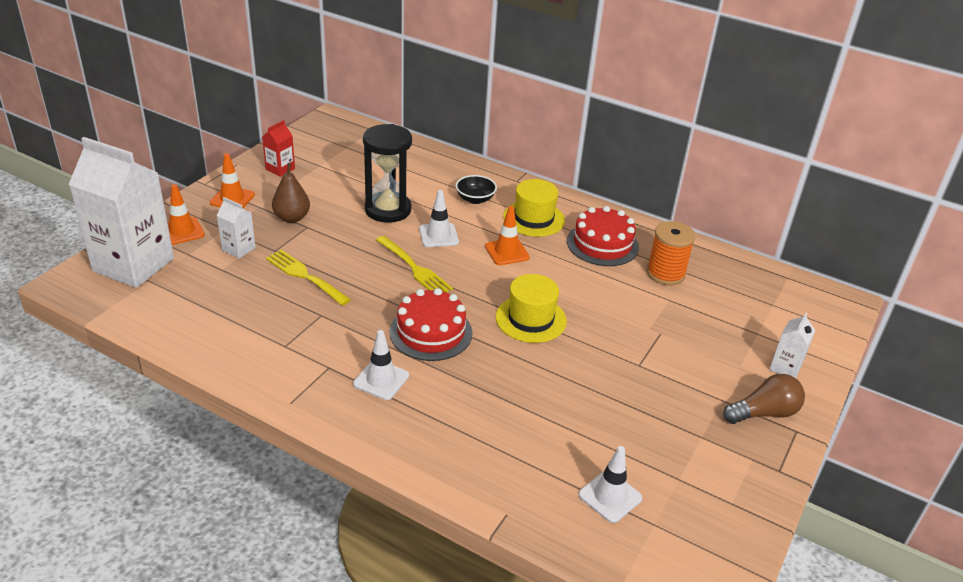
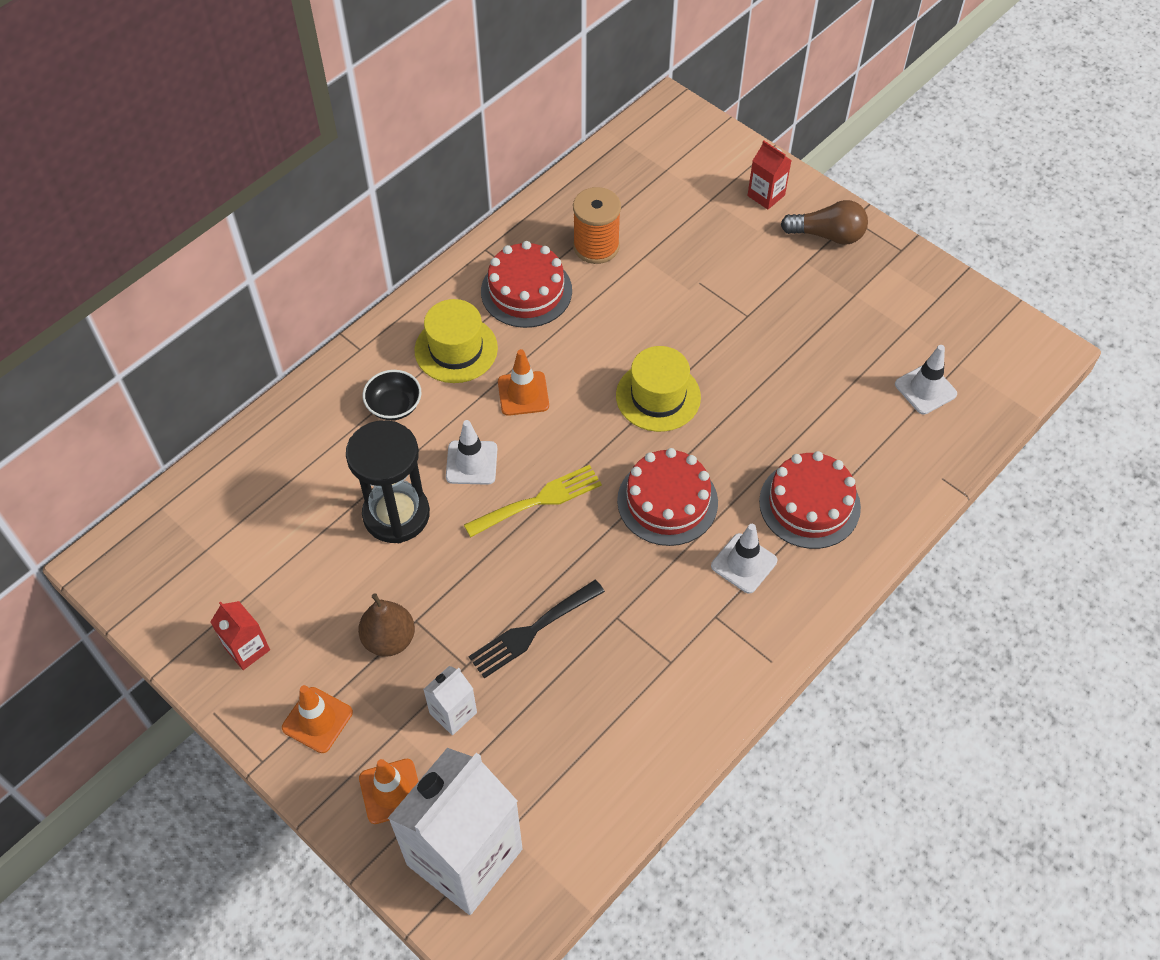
camera: 75 degrees left, 20 degrees up
(305, 276) = (533, 630): yellow fork -> black fork
(450, 417) = (809, 504): none -> red cake
(764, 413) = (827, 235): brown light bulb -> brown light bulb turned 105 degrees clockwise
(785, 367) = (766, 195): white carton -> red carton

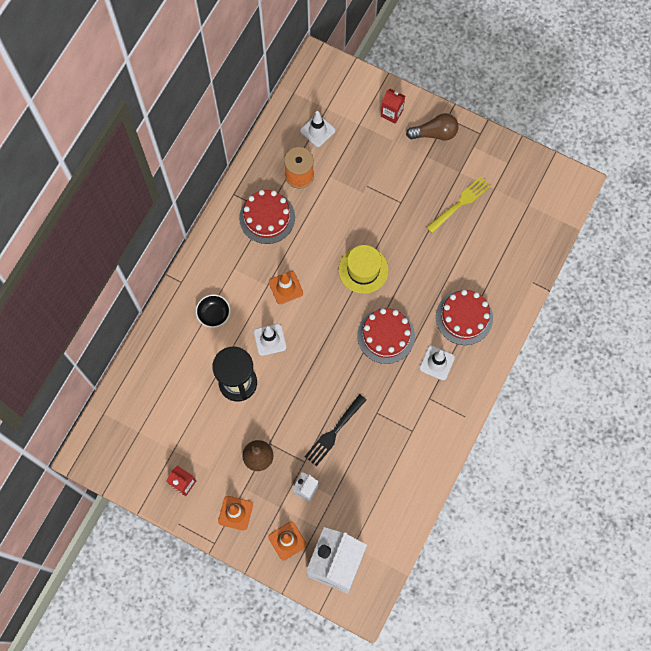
camera: 15 degrees left, 15 degrees up
(456, 349) = (238, 268): yellow hat -> none
(538, 501) = (314, 354): yellow fork -> yellow fork (460, 203)
(925, 389) = (512, 227): white traffic cone -> white traffic cone (317, 130)

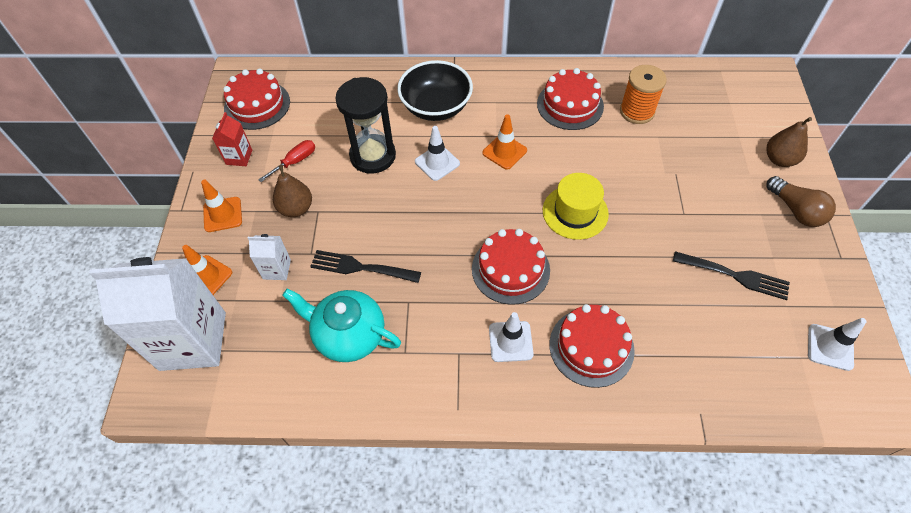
camera: 65 degrees right, 15 degrees down
(132, 451) = (257, 105): none -> red cake
(211, 442) = (295, 161): none -> red screwdriver
(214, 314) = (436, 107): black bowl -> black bowl, size x1.83
(317, 130) = (698, 105): white traffic cone -> white traffic cone (830, 347)
(382, 461) = (348, 335): none -> turquoise teapot
(391, 113) = (779, 159): red carton -> brown pear
(460, 203) = (734, 275): yellow fork -> black fork

